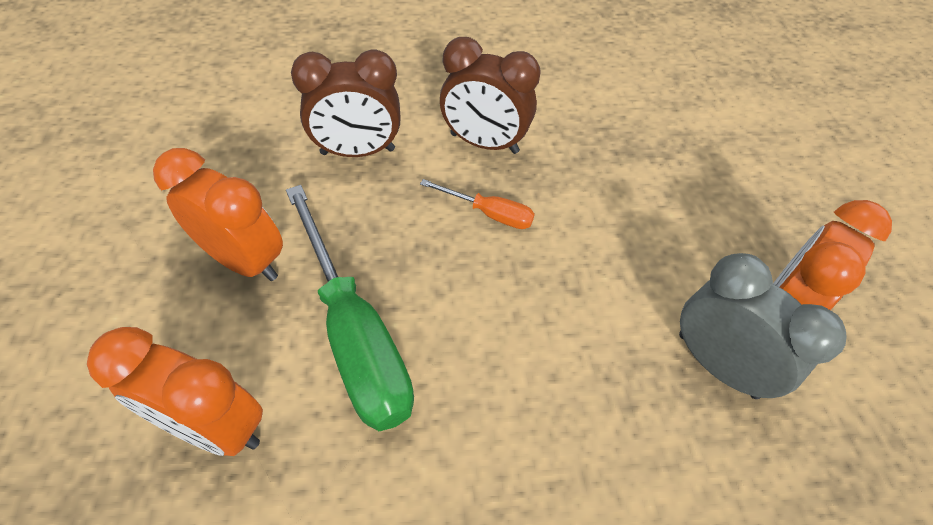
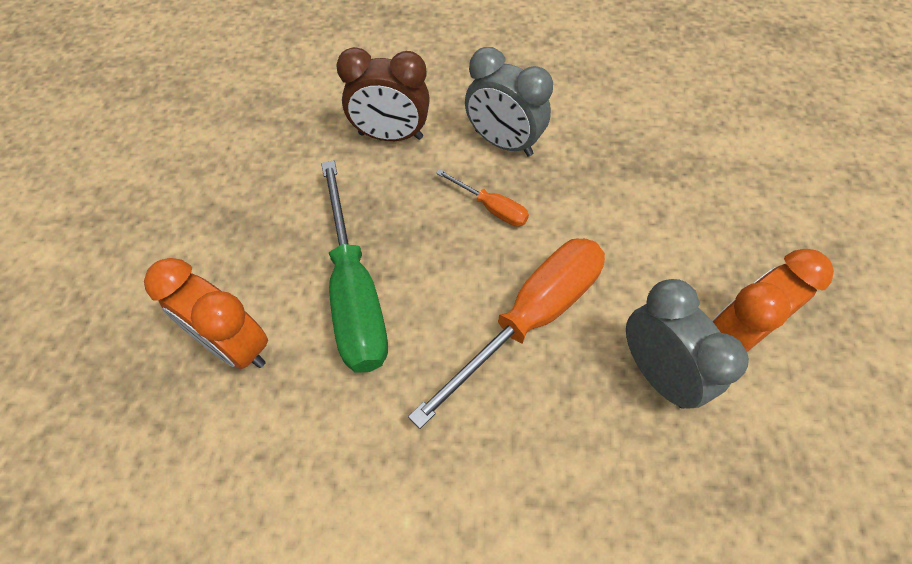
camera: 15 degrees right, 5 degrees up
(245, 260) = (280, 217): orange clock -> none
(484, 143) = (503, 143): brown clock -> grey clock
(565, 328) = (530, 318): none -> orange screwdriver

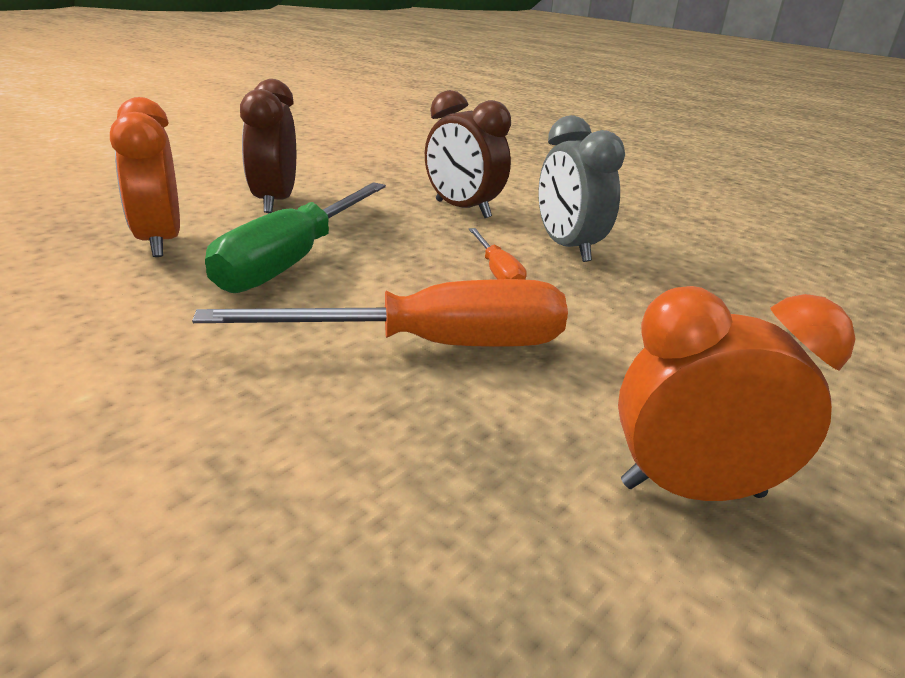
camera: 35 degrees right, 30 degrees down
(246, 225) = (274, 202): none -> brown clock
(657, 373) = (529, 458): grey clock -> none

